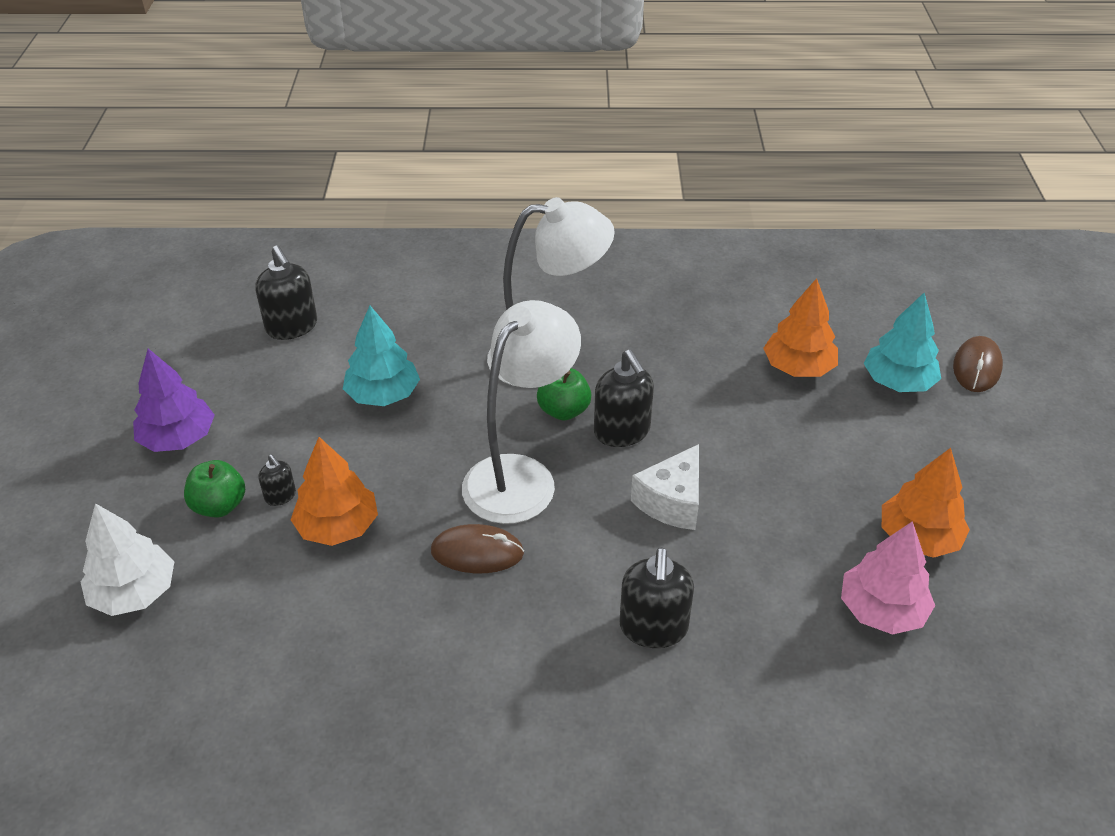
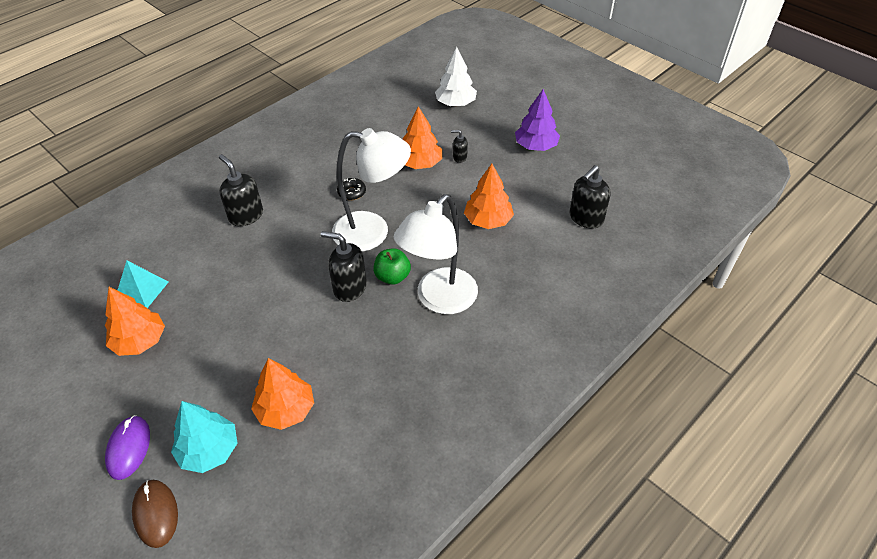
camera: 135 degrees right, 5 degrees up
(219, 506) = (476, 139): green apple -> none
(292, 327) = (586, 218): black soap dispenser -> black soap dispenser turned 60 degrees counterclockwise
(383, 395) = (488, 221): turquoise tree -> orange tree
(477, 552) = (352, 192): brown mouse -> black donut
(520, 476) = (373, 232): white lamp -> white lamp turned 75 degrees counterclockwise
(672, 501) = (287, 271): white cheese -> none
(881, 610) = (142, 290): pink tree -> turquoise pyramid
(982, 433) = (128, 448): none -> purple mouse

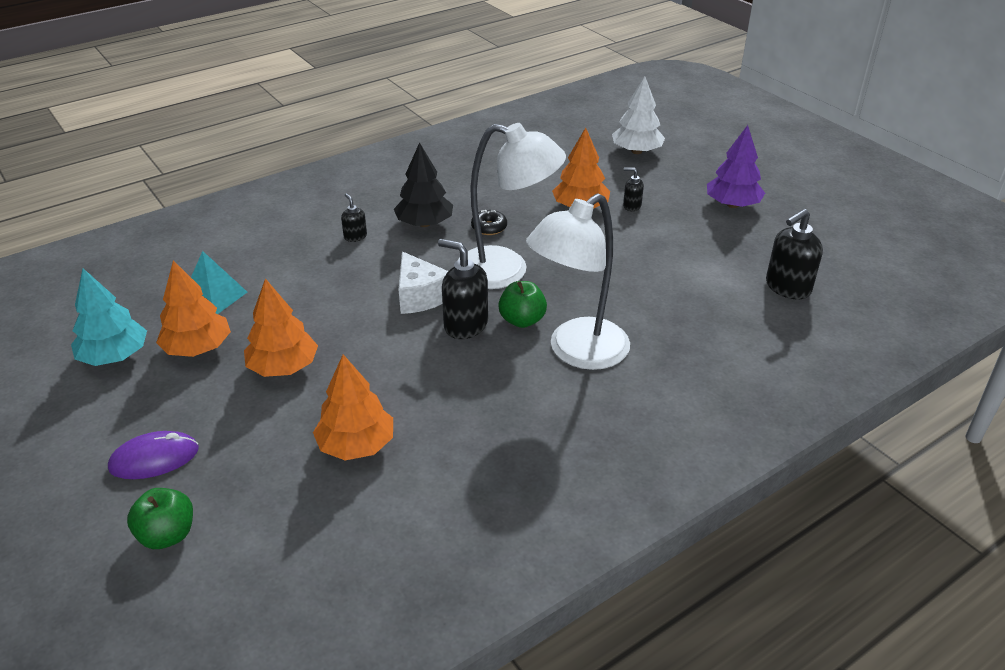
camera: 10 degrees right, 10 degrees down
(128, 448) = (154, 458): purple mouse -> purple mouse turned 60 degrees clockwise
(155, 514) = (167, 535): brown mouse -> green apple
(209, 450) = (250, 476): turquoise tree -> turquoise tree (114, 356)
(246, 215) = (355, 236): black soap dispenser -> black soap dispenser, size x0.53
(299, 195) = (424, 223): none -> black tree
(309, 266) = (420, 296): none -> white cheese
(488, 221) = (656, 275): orange tree -> orange tree (283, 367)

